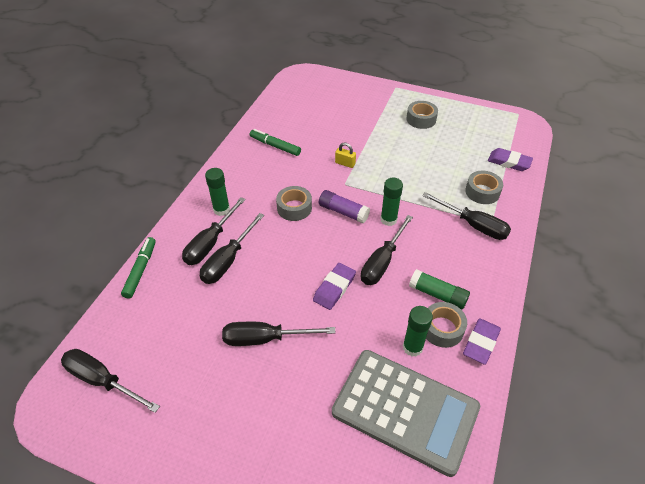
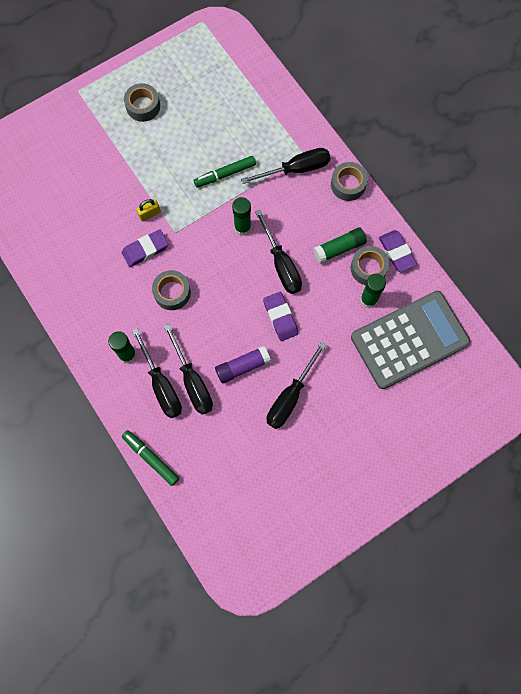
camera: 55 degrees left, 25 degrees up
(102, 380) = (245, 535): black screwdriver -> none
(275, 146) = (76, 258): green marker -> green marker (225, 174)
(343, 212) = (207, 256): purple glue stick -> purple glue stick (242, 366)
(482, 192) = (268, 133): grey tape -> grey tape (348, 184)
(509, 162) = (252, 83): purple eraser -> purple eraser (145, 250)

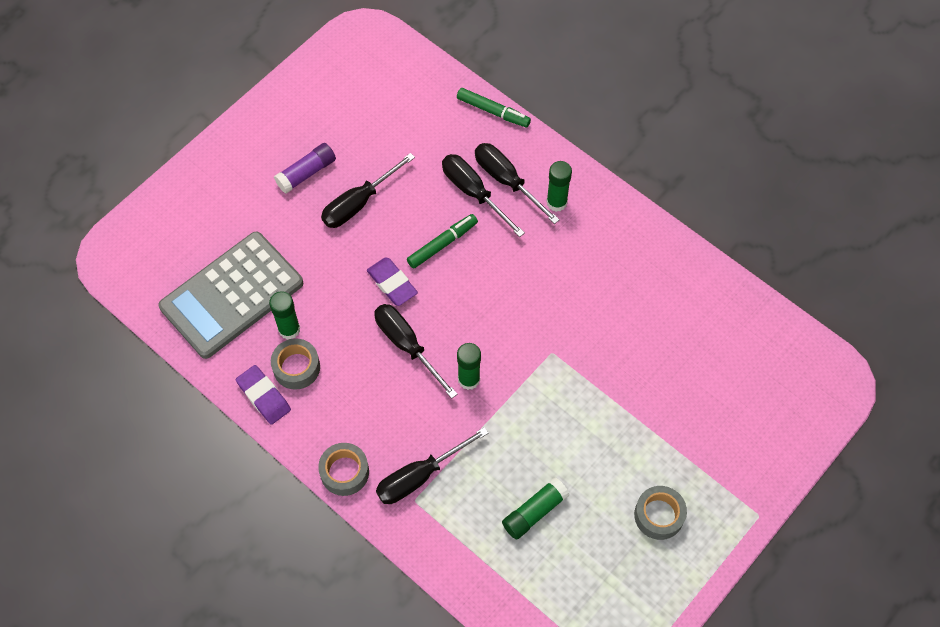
camera: 165 degrees right, 10 degrees down
(145, 250) = (580, 322): purple eraser -> none
(149, 214) = (592, 367): yellow padlock -> none
(172, 292) = (530, 280): grey tape -> none
(225, 174) = (513, 445): green marker -> green marker (442, 244)
(242, 366) = (421, 221): purple glue stick -> purple glue stick (306, 173)
(290, 396) = (359, 203): black screwdriver -> black screwdriver turned 150 degrees counterclockwise
(339, 248) = (338, 383): green glue stick -> green glue stick (534, 512)

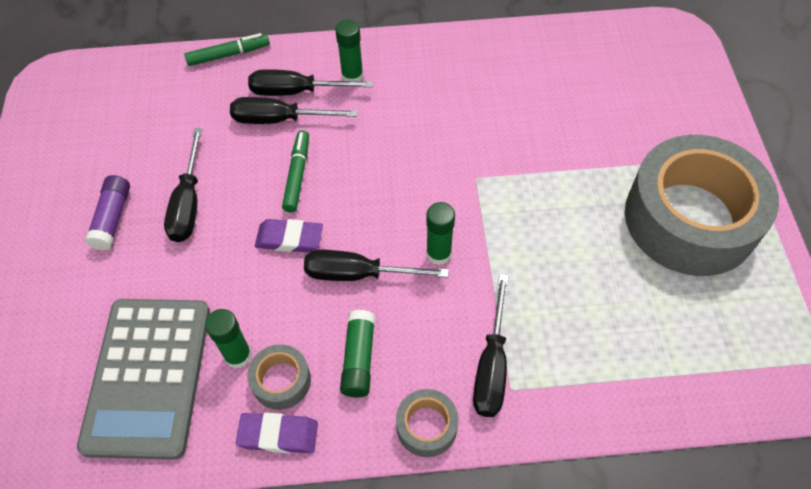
camera: 45 degrees left, 5 degrees down
(534, 512) = (608, 303): green glue stick -> green glue stick (359, 359)
(659, 515) = (690, 218): grey tape -> grey tape, size x2.47

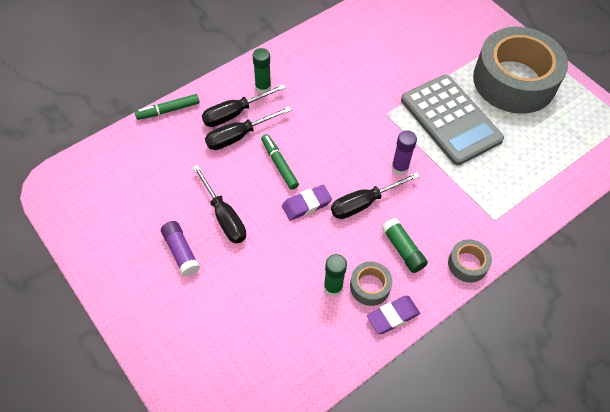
camera: 35 degrees left, 0 degrees up
(148, 376) = (289, 330): grey calculator -> grey calculator (450, 120)
(228, 54) = (168, 110): green marker -> green marker turned 150 degrees counterclockwise
(438, 254) = (400, 168): green glue stick -> purple glue stick
(492, 365) = (475, 213): black screwdriver -> none

